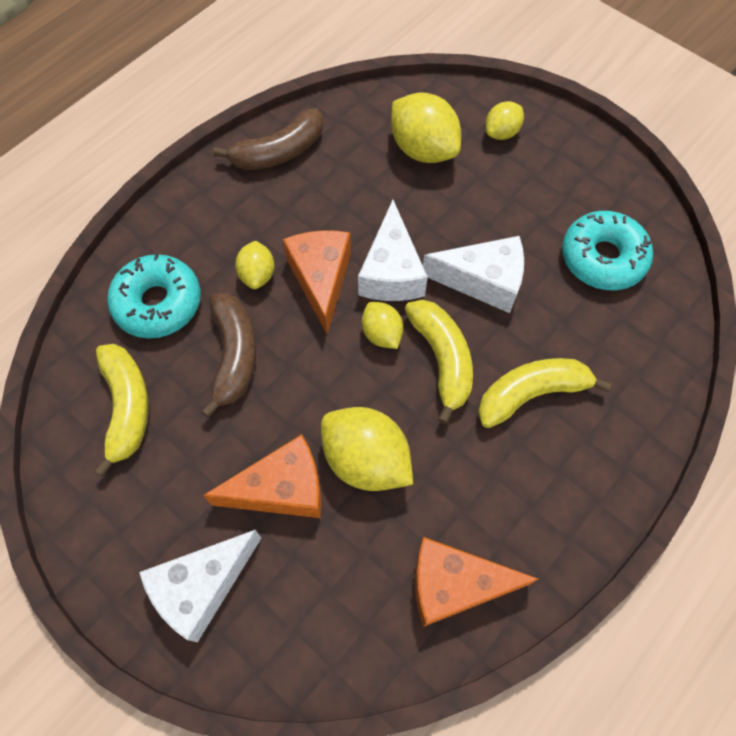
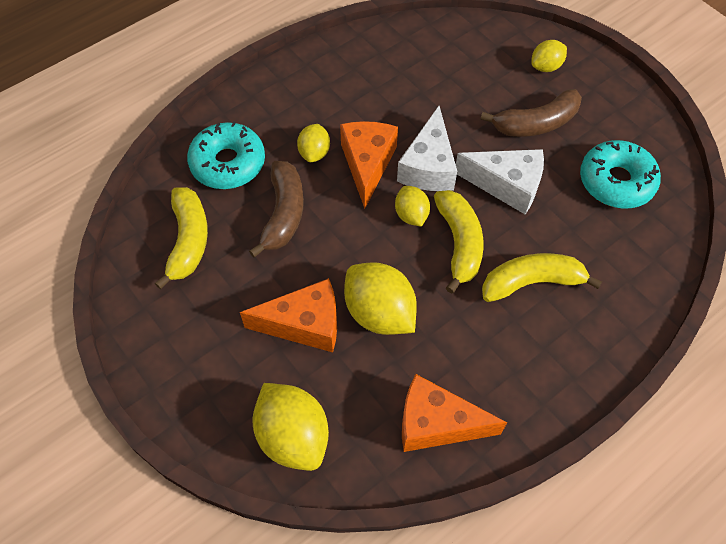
camera: 10 degrees right, 5 degrees down
(202, 587) = (225, 389): white cheese -> none
(279, 152) = (350, 57): brown banana -> brown banana (536, 123)
(423, 149) = (474, 71): yellow lemon -> yellow lemon (293, 436)

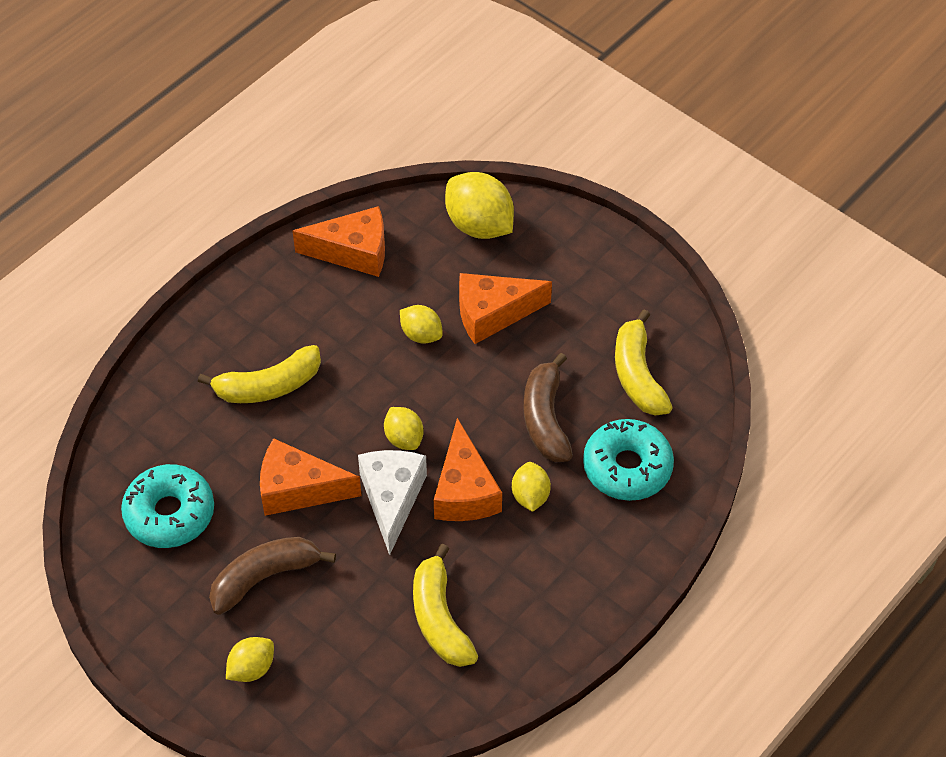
camera: 170 degrees right, 5 degrees down
(379, 313) = (421, 334): yellow lemon -> yellow lemon, size x0.57
(459, 243) = (347, 415): yellow banana -> yellow banana (439, 618)
(507, 185) = (298, 489): white cheese -> orange cheese

